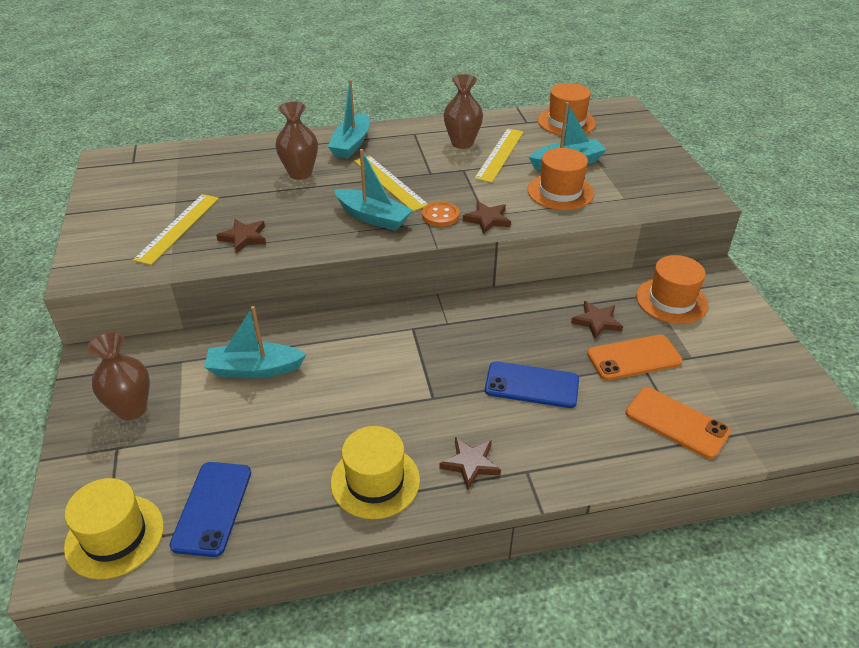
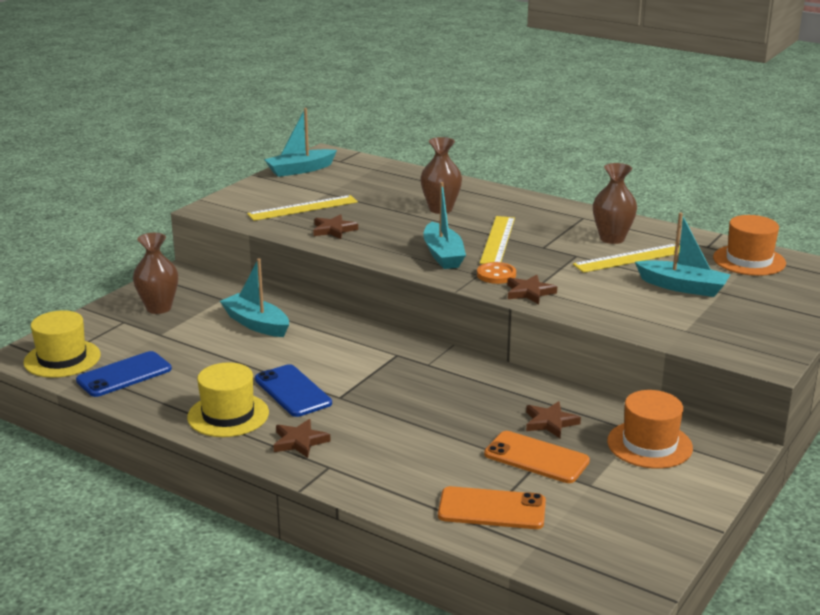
camera: 45 degrees right, 15 degrees down
(351, 144) = (515, 206): turquoise boat -> turquoise boat (300, 170)
(531, 385) = (422, 428): blue phone -> blue phone (293, 391)
(560, 192) = (632, 302): orange hat -> none
(676, 422) = (492, 509): orange phone -> orange phone turned 75 degrees counterclockwise

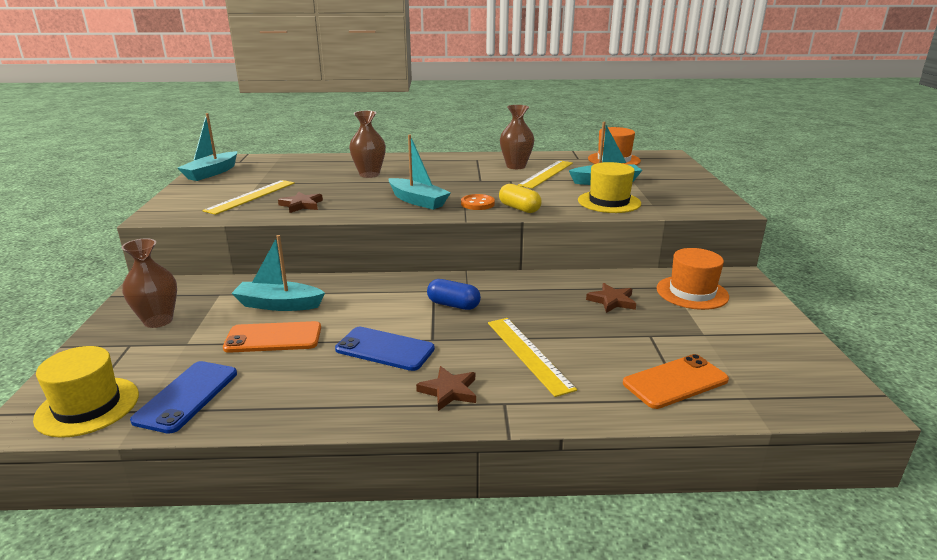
camera: 35 degrees left, 0 degrees up
(228, 415) = (349, 394): yellow hat -> yellow hat (609, 202)
(396, 374) = (453, 305): none -> blue capsule
(497, 240) = (442, 183): yellow ruler -> yellow ruler (528, 354)
(529, 292) = (519, 208): brown star -> yellow capsule
(536, 458) = (642, 329): orange phone -> orange phone (273, 338)

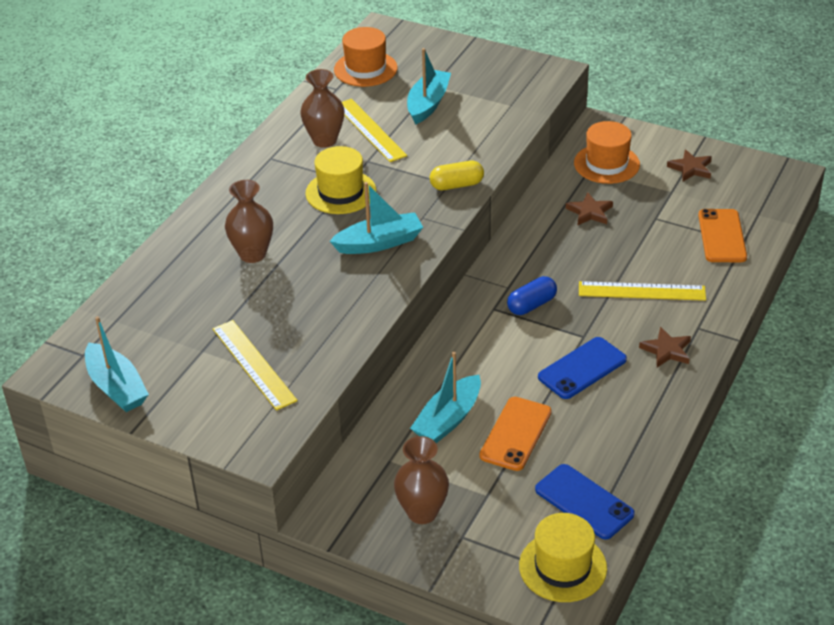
camera: 60 degrees left, 15 degrees up
(301, 205) = (320, 329): brown star -> brown star (690, 168)
(477, 204) = (421, 206): orange button -> none
(609, 202) = (484, 126): yellow hat -> yellow hat (341, 192)

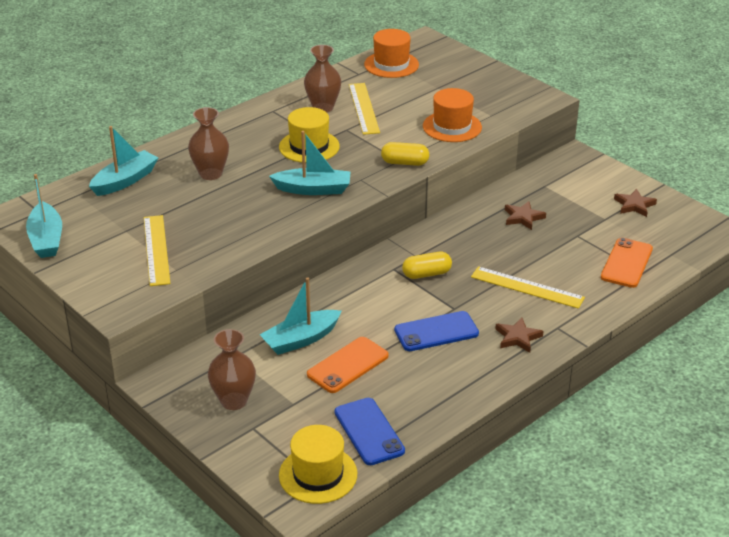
camera: 20 degrees right, 5 degrees down
(428, 104) = (423, 100): turquoise boat -> turquoise boat (125, 181)
(531, 305) = (426, 274): blue capsule -> yellow capsule
(606, 164) = (562, 185): orange hat -> orange hat (452, 127)

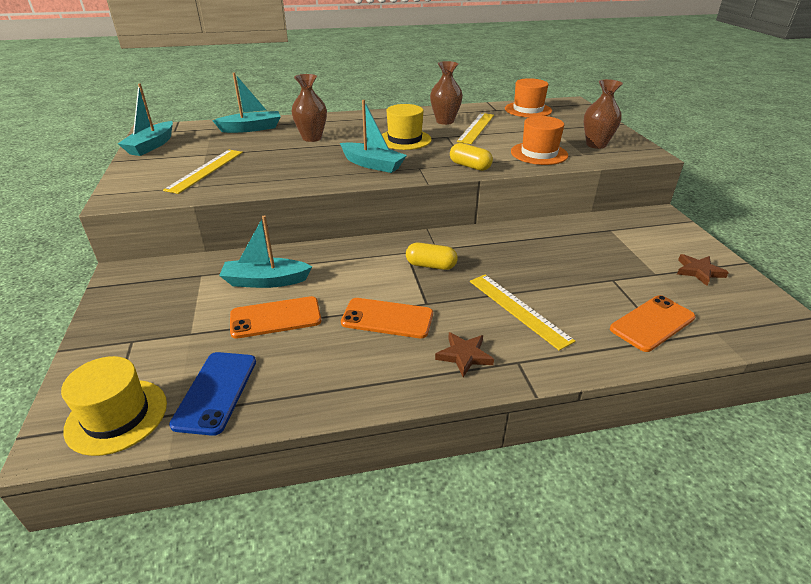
camera: 30 degrees right, 0 degrees up
(234, 401) = (150, 311): brown vase -> brown vase (596, 145)
(436, 332) = (387, 318): blue phone -> orange phone
(523, 217) = (567, 248): brown star -> none

